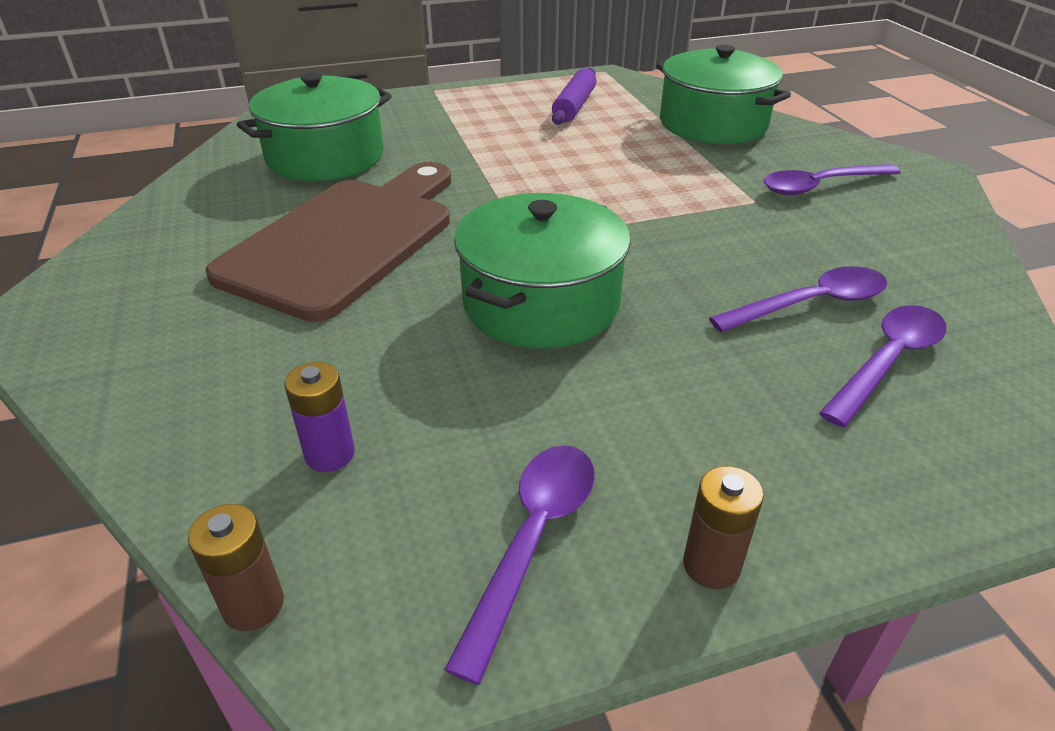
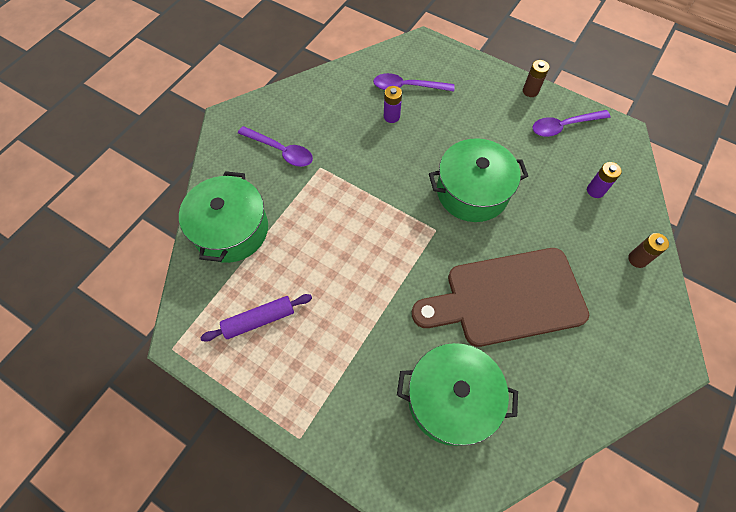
camera: 130 degrees left, 25 degrees up
(253, 605) = (642, 164): brown battery -> brown battery (637, 259)
(810, 304) = (391, 116): purple spoon -> purple battery

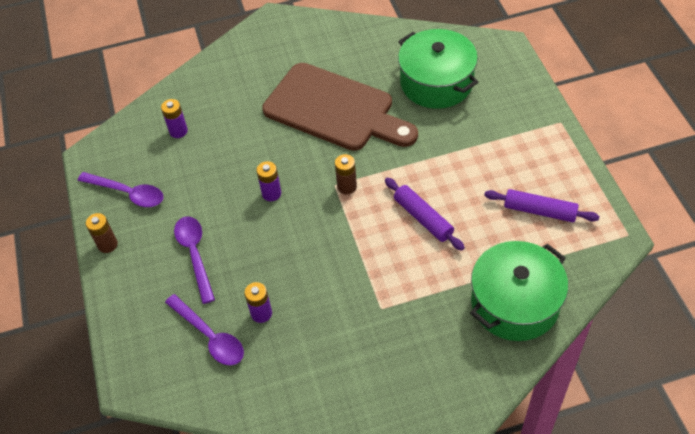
camera: 135 degrees left, 10 degrees down
(280, 151) = (405, 355): purple spoon -> purple spoon (195, 255)
(346, 249) = (423, 218): none -> purple rolling pin
(472, 192) = (271, 193): green pot -> purple battery
(637, 259) = (216, 75): brown battery -> brown battery (347, 187)

